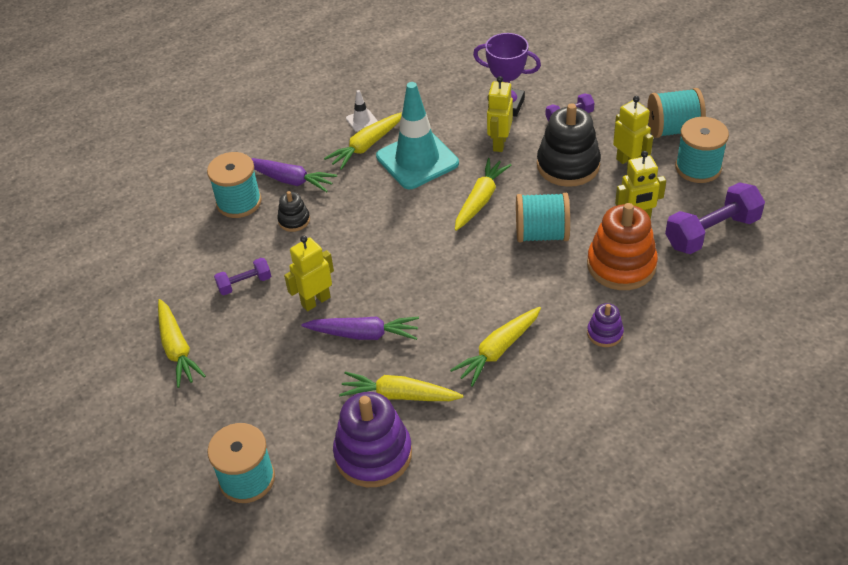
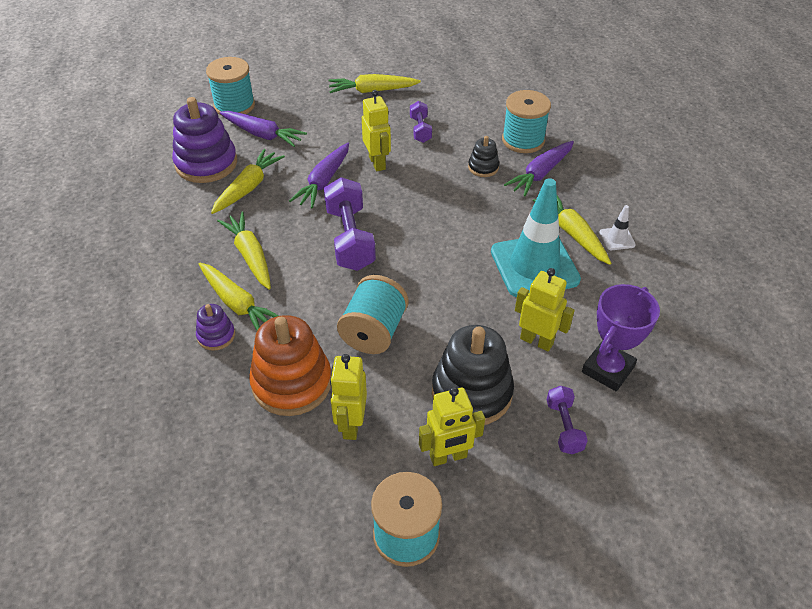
camera: 105 degrees right, 0 degrees up
(299, 422) = (262, 134): none -> purple carrot
(480, 200) = (449, 298): yellow carrot -> yellow carrot (237, 304)
(673, 129) = (495, 540): turquoise spool -> none
(711, 232) = (288, 494): purple dumbbell -> purple dumbbell (350, 238)

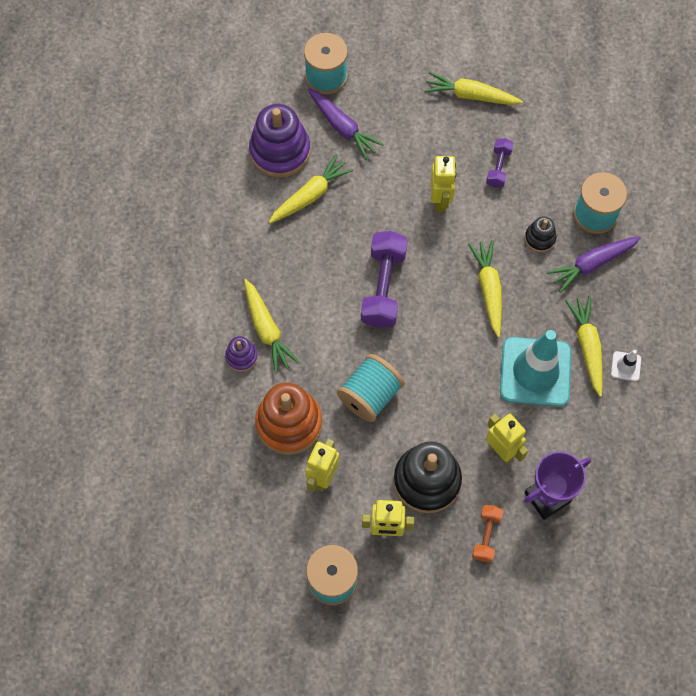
camera: 20 degrees right, 20 degrees up
(250, 256) = (291, 279): yellow carrot -> yellow carrot (488, 289)
(323, 182) = (382, 209): purple carrot -> none
(564, 427) = (486, 536): purple dumbbell -> orange dumbbell

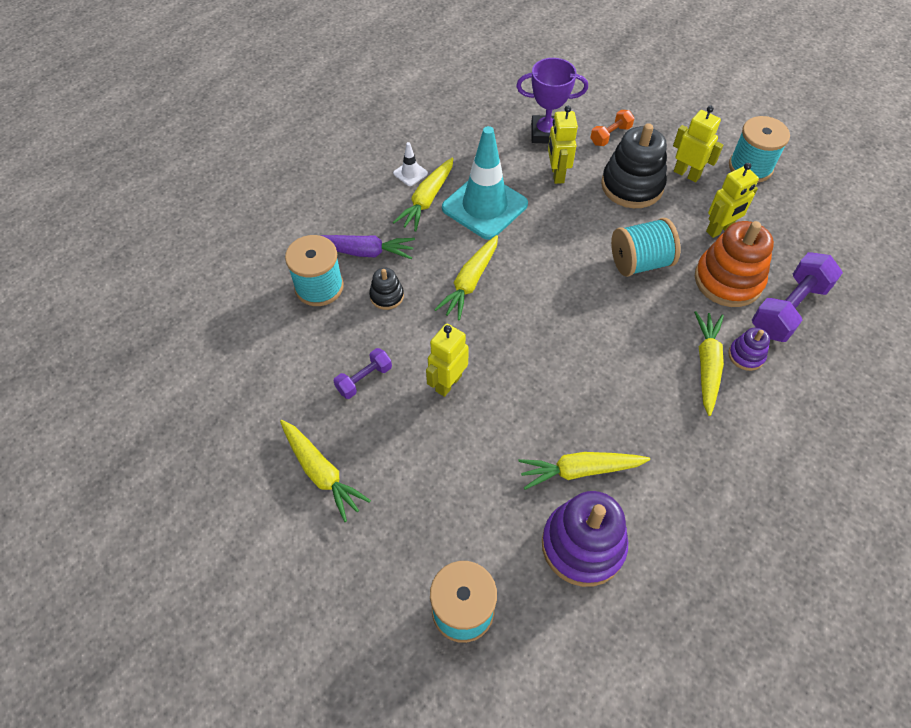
camera: 145 degrees left, 10 degrees down
(342, 127) = (490, 528): purple carrot -> none
(383, 287) = (565, 338): purple dumbbell -> purple dumbbell (788, 309)

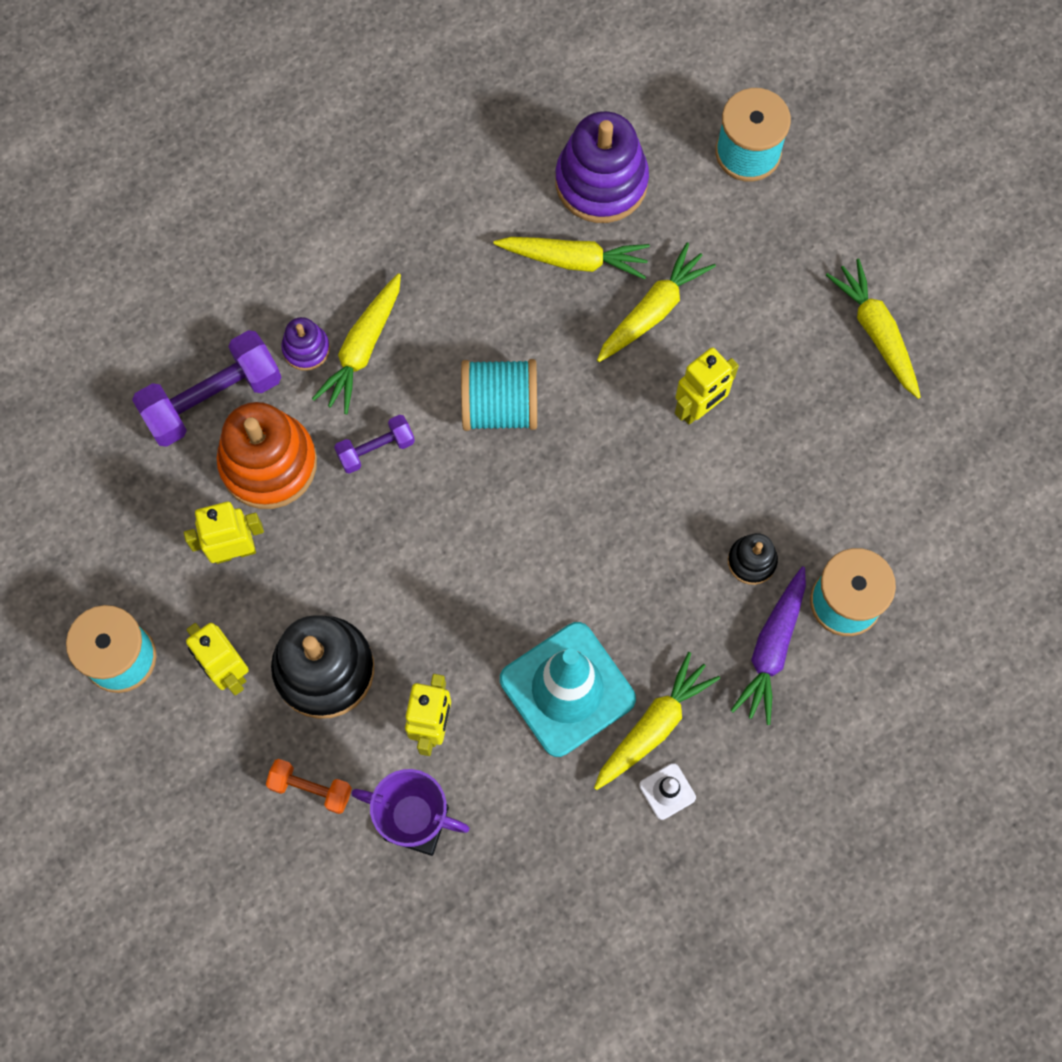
camera: 165 degrees left, 15 degrees up
(363, 252) = (772, 649): purple carrot -> purple carrot turned 90 degrees counterclockwise
(364, 379) = (805, 440): purple dumbbell -> purple dumbbell (376, 449)
(470, 282) = (629, 553): yellow carrot -> yellow carrot (653, 310)
(610, 135) = (311, 788): orange dumbbell -> orange dumbbell turned 45 degrees clockwise
(639, 262) = (377, 524): turquoise spool -> turquoise spool (500, 407)

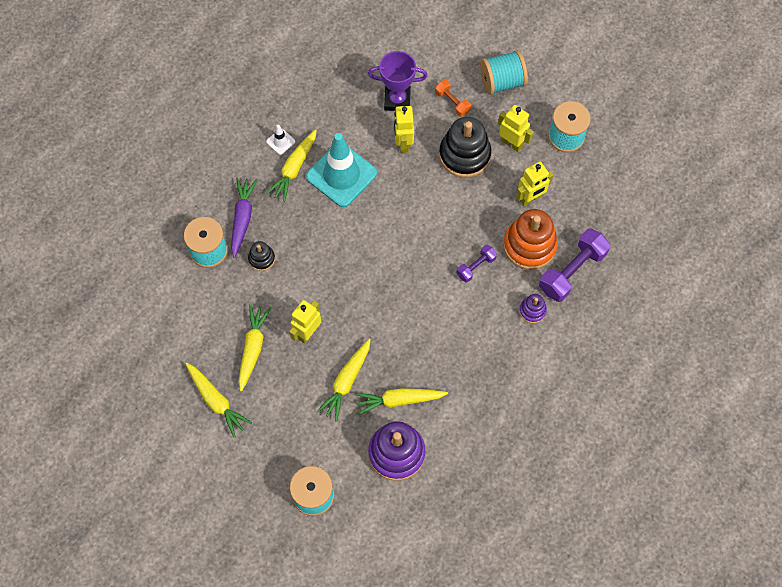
camera: 165 degrees right, 5 degrees down
(311, 788) = (452, 102): orange dumbbell -> orange dumbbell turned 45 degrees clockwise
(362, 349) = (501, 318): yellow carrot -> yellow carrot (253, 348)
(500, 407) = (416, 306): turquoise spool -> turquoise spool (502, 82)

